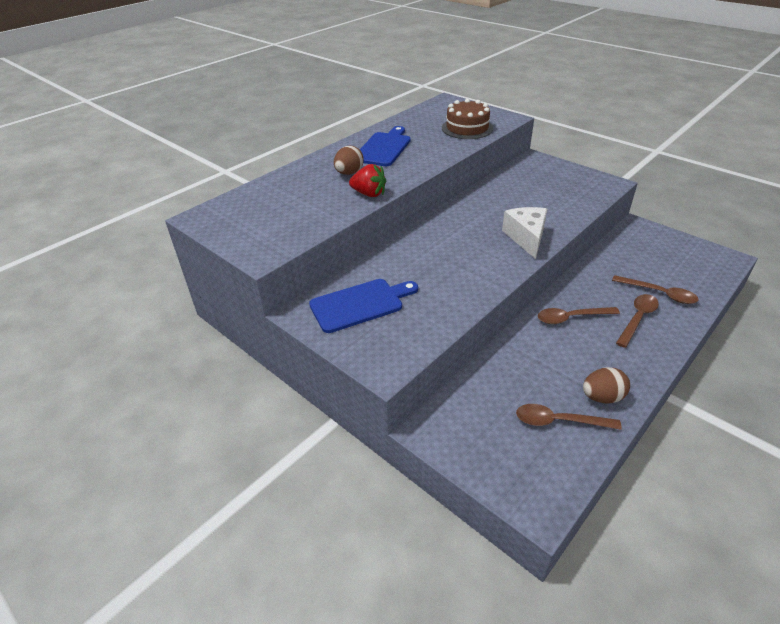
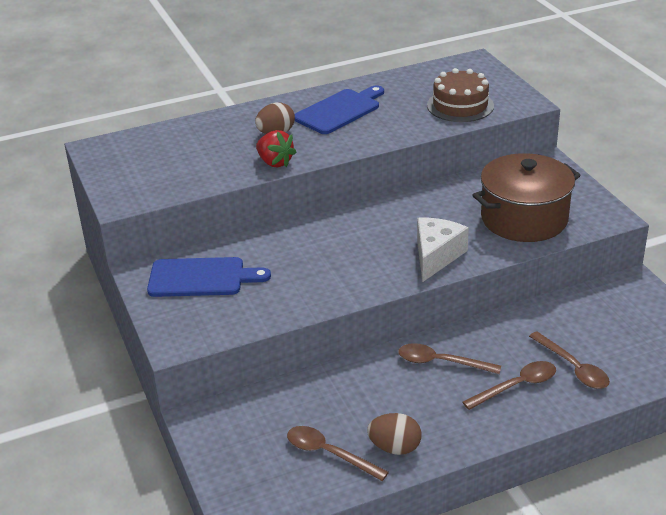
camera: 25 degrees right, 5 degrees down
(558, 197) = (524, 219): none -> brown pot

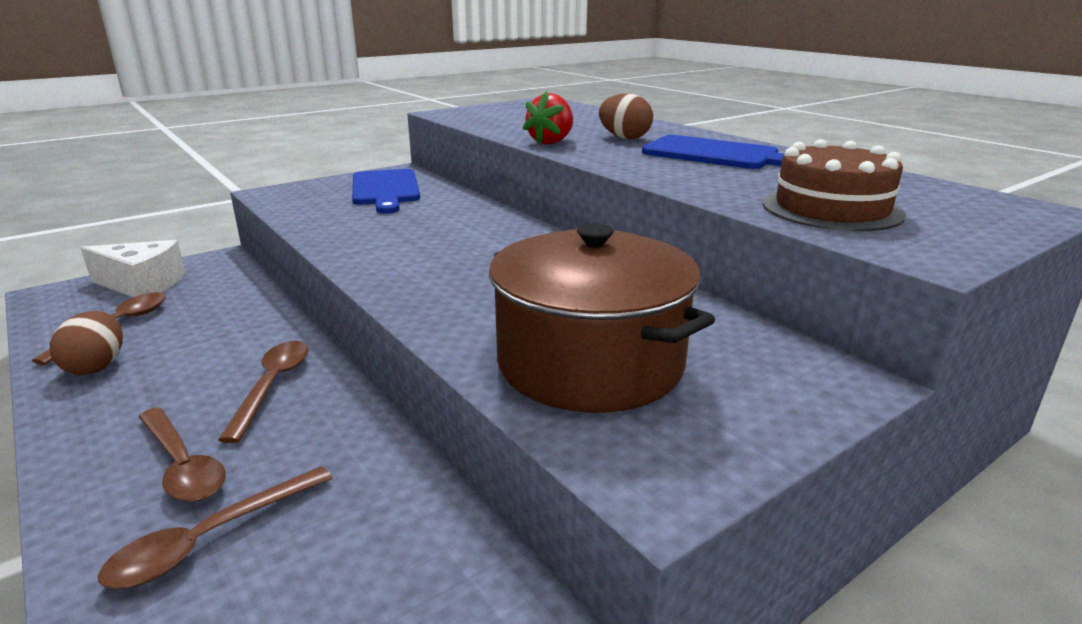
camera: 75 degrees right, 10 degrees down
(436, 256) = (442, 294): white cheese -> white cheese (142, 284)

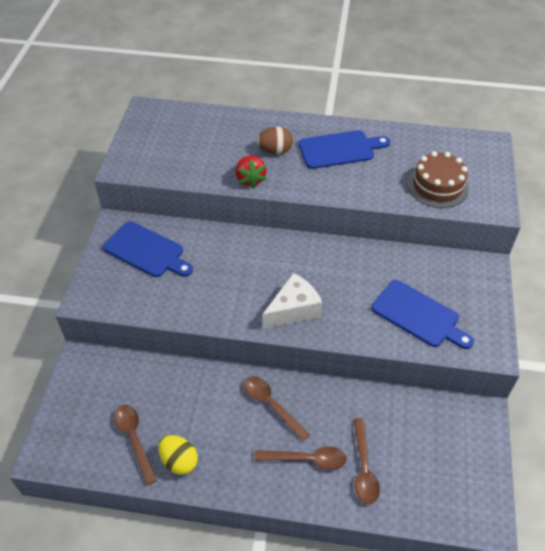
camera: 45 degrees left, 25 degrees up
(97, 366) = (179, 461): brown egg -> yellow egg
(142, 284) = (82, 409): white cheese -> white cheese (293, 309)
(590, 363) = (418, 315): brown pot -> blue cutting board

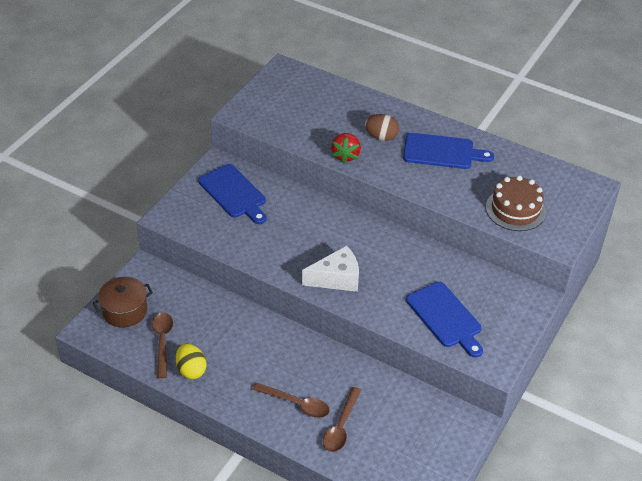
camera: 20 degrees right, 5 degrees down
(77, 417) = (125, 311): none -> brown pot
(271, 405) = (287, 354): brown spoon -> none

